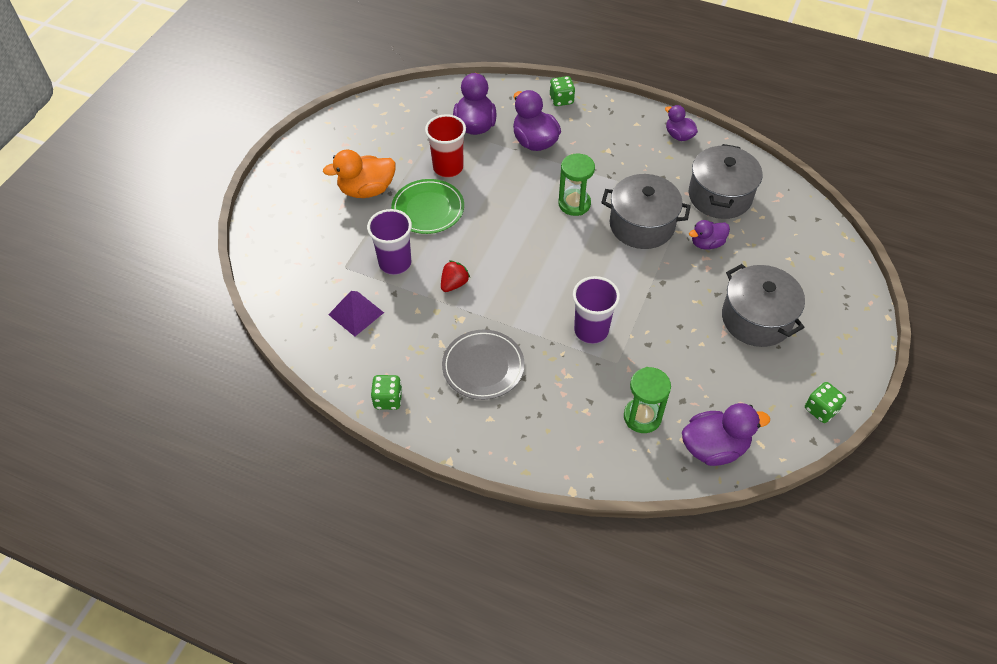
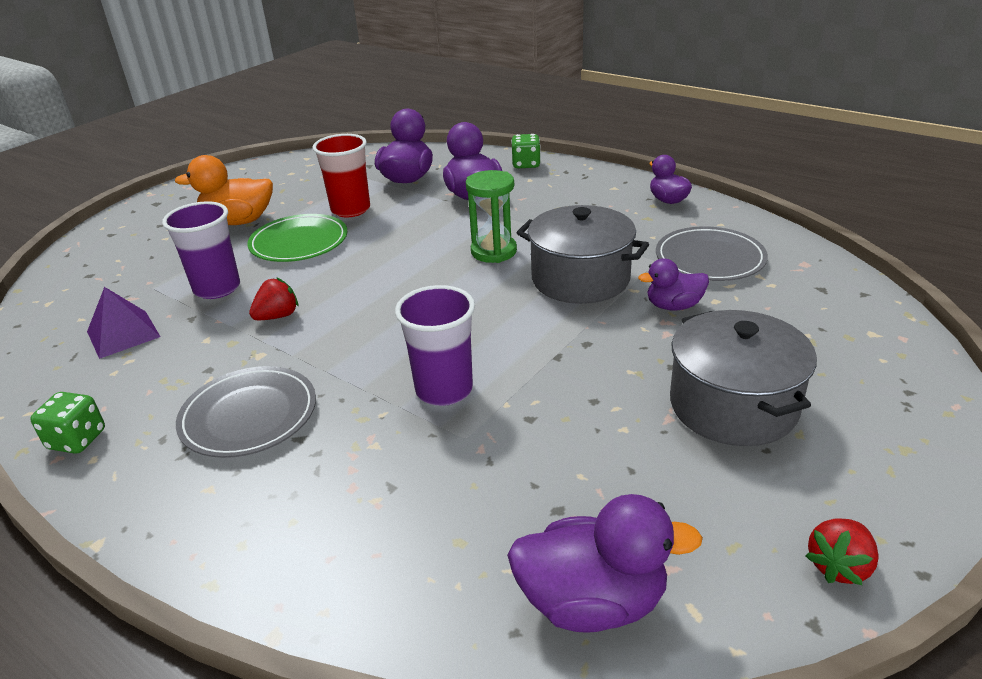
camera: 15 degrees right, 20 degrees down
(642, 417) = (471, 525): green hourglass -> none
(720, 196) = (710, 259): grey pot -> grey plate
(821, 409) = (839, 566): green dice -> red strawberry

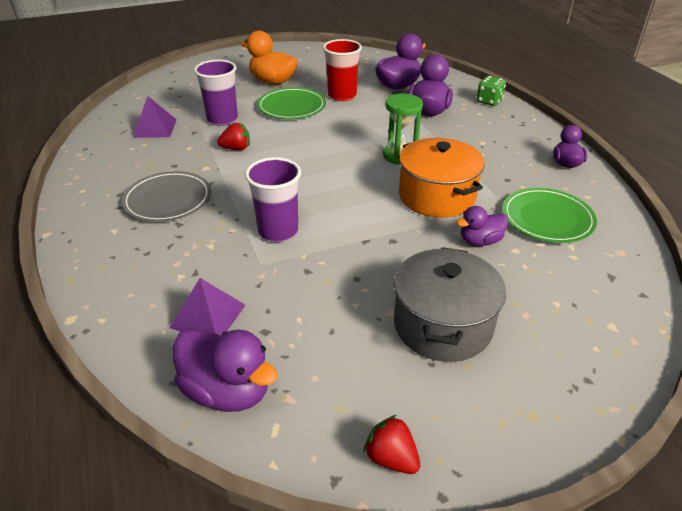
camera: 30 degrees right, 5 degrees up
(77, 440) = (85, 177): green dice -> none
(468, 529) = (208, 316): none -> purple pyramid
(580, 279) = (436, 196): grey pot -> orange pot
(673, 306) = (480, 241): purple duck -> purple duck turned 45 degrees counterclockwise
(710, 259) = (547, 218): grey plate -> green plate
(839, 566) = (391, 458): red strawberry -> red strawberry turned 60 degrees clockwise

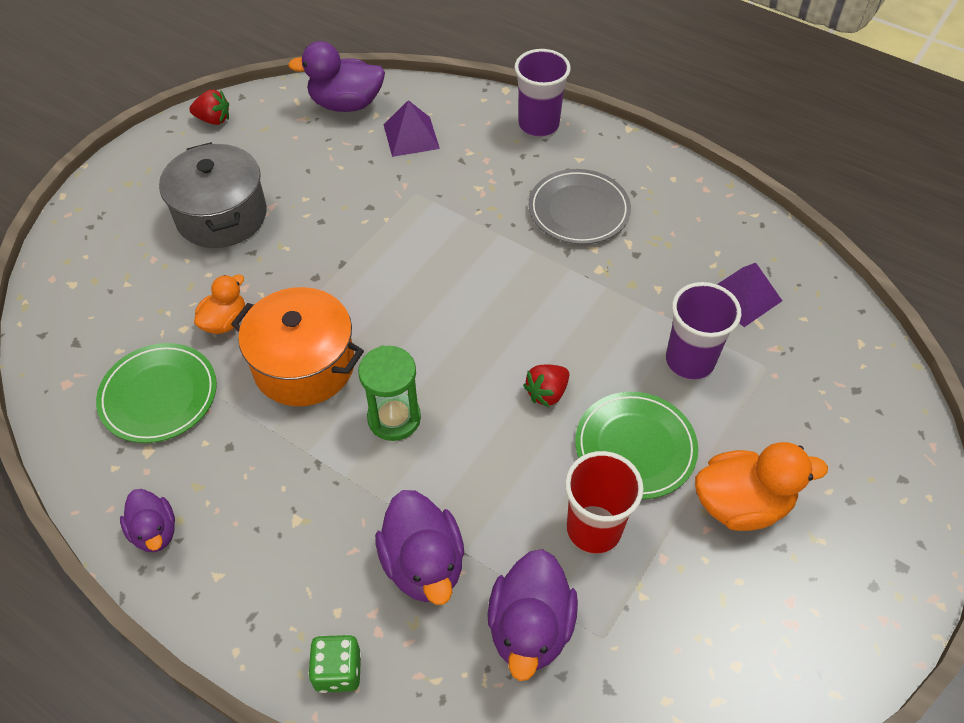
camera: 145 degrees right, 15 degrees up
(236, 148) = (604, 317): red strawberry -> red strawberry (547, 393)
(278, 231) = (434, 231): purple cup -> purple cup (538, 125)
(480, 241) = (225, 321): purple duck -> orange duck

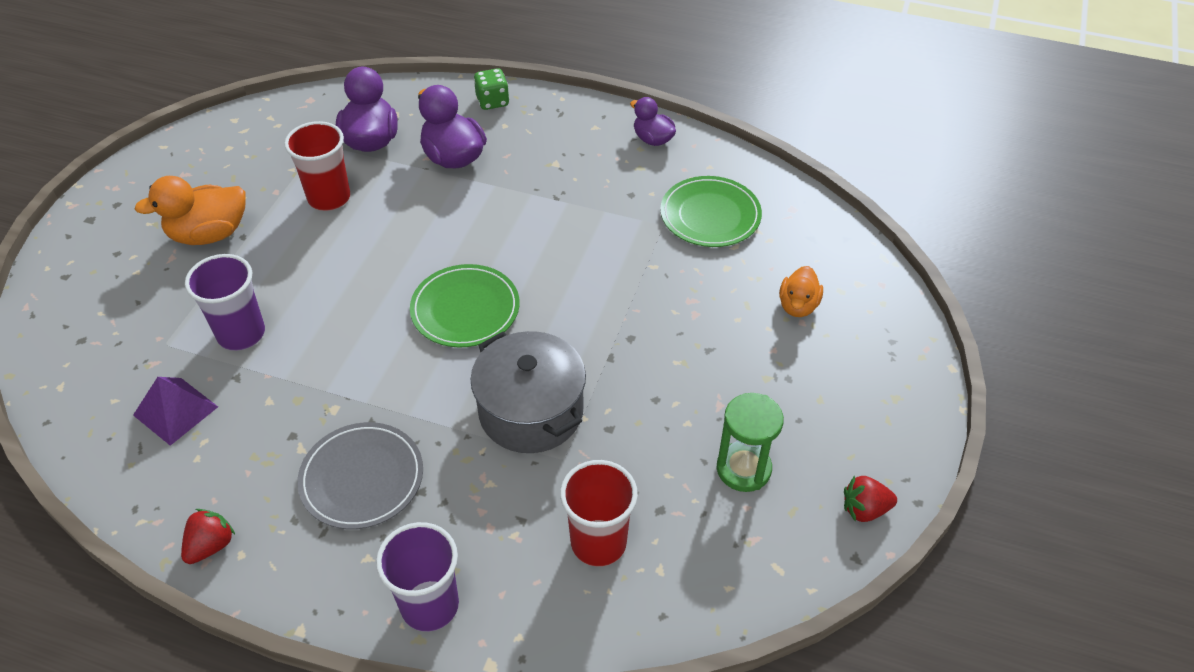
camera: 165 degrees right, 5 degrees down
(221, 215) = (766, 382): grey pot -> grey pot (531, 411)
(225, 321) = (693, 280): orange duck -> orange duck (798, 306)
(304, 365) = (601, 260): orange pot -> none
(346, 104) = (708, 579): purple duck -> none
(394, 418) = (506, 237): green hourglass -> green hourglass (743, 469)
(411, 136) = (598, 543): purple pyramid -> red cup
(547, 393) = (377, 281): red strawberry -> red strawberry (211, 546)
(635, 447) = (296, 255): green plate -> green plate (465, 309)

